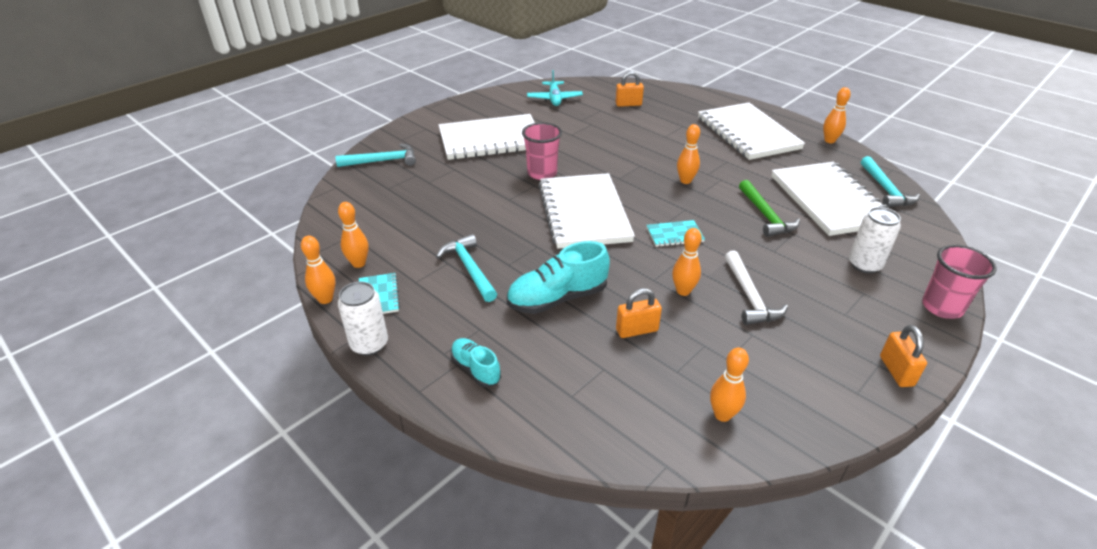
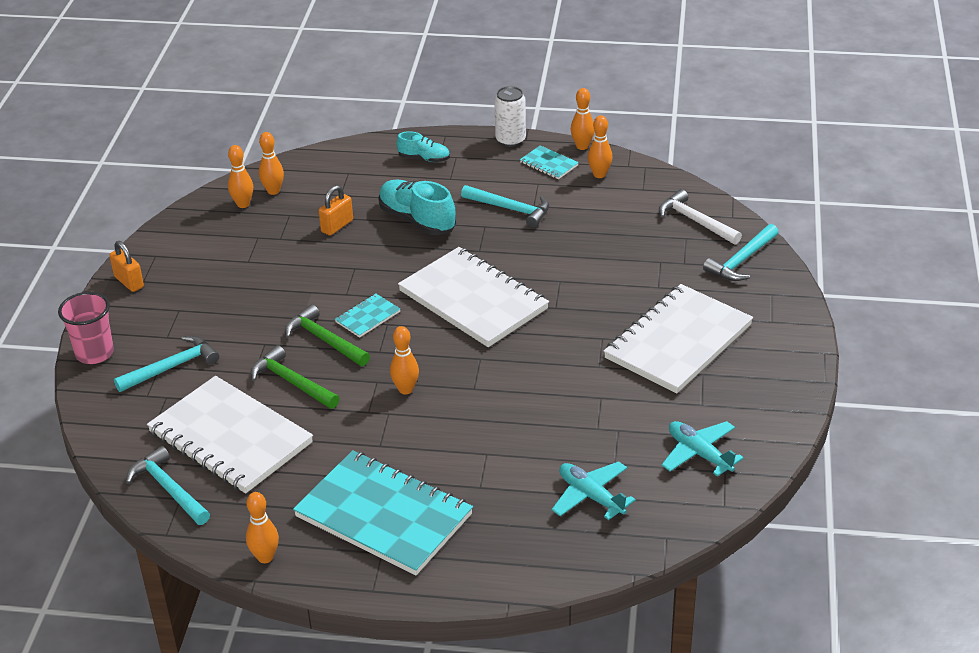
camera: 145 degrees right, 0 degrees up
(542, 173) = (565, 325): pink cup -> none
(557, 298) = (417, 220): turquoise shoe -> turquoise shoe turned 75 degrees counterclockwise
(628, 104) = (591, 496): orange padlock -> turquoise plane
(683, 291) = (323, 269): orange bowling pin -> orange bowling pin (273, 191)
(721, 233) = (324, 340): none -> green hammer
(747, 133) = (383, 515): white notebook -> turquoise notebook
(749, 296) = (265, 289): white hammer -> white hammer (695, 221)
(864, 265) = (172, 367): white can -> turquoise hammer

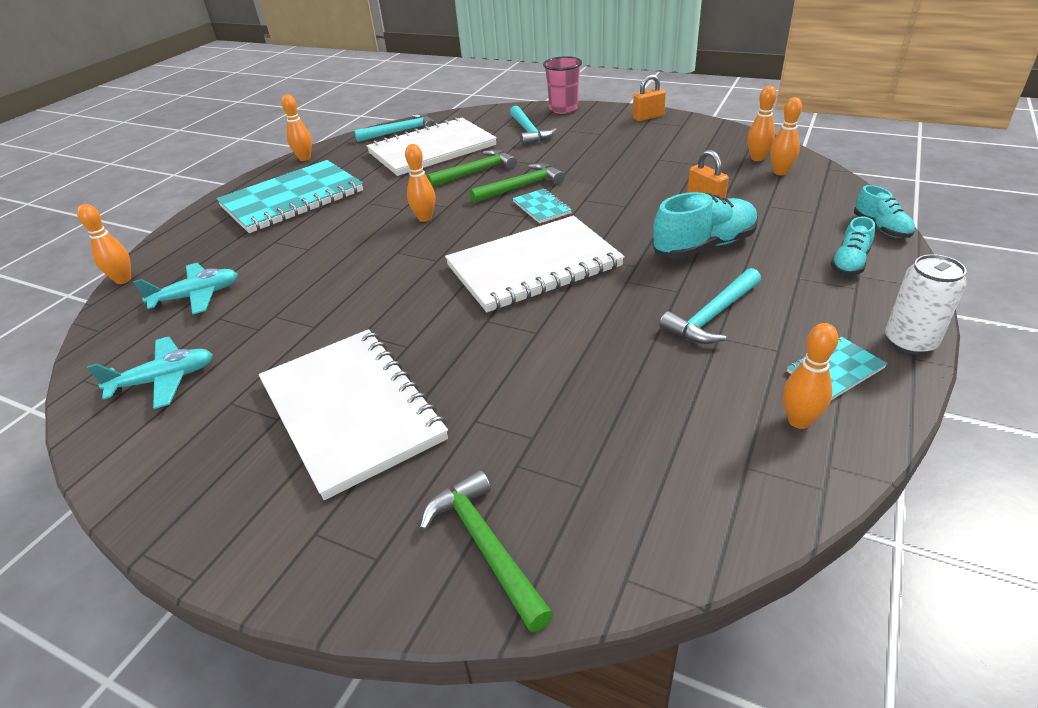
camera: 110 degrees right, 0 degrees up
(368, 146) = (881, 228): none -> turquoise shoe
(582, 146) = (896, 418): orange bowling pin -> orange bowling pin (123, 280)
(695, 221) = (627, 514): white hammer -> none
(741, 261) = (485, 545): turquoise hammer -> green hammer

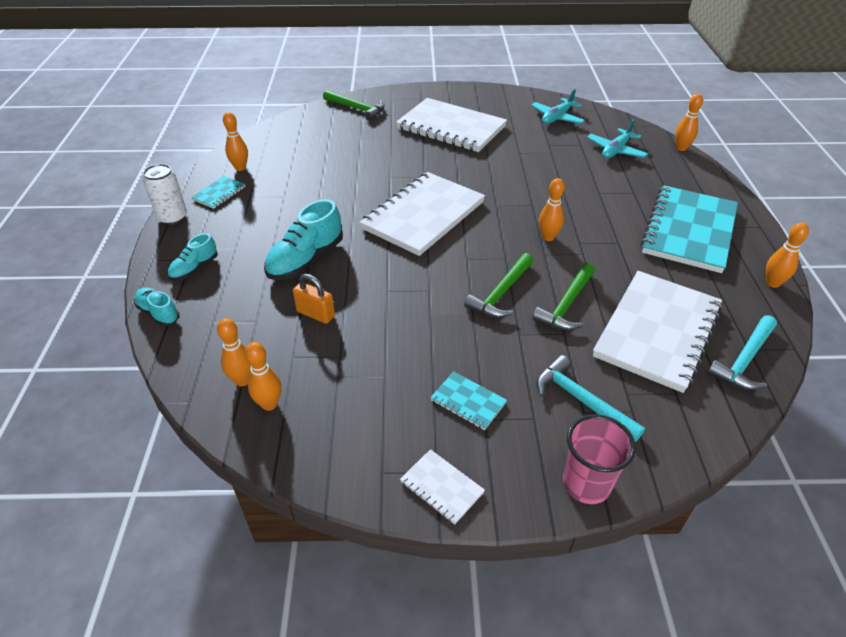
camera: 150 degrees right, 5 degrees up
(541, 207) = (460, 271): turquoise notebook -> turquoise notebook (468, 401)
(648, 117) = (441, 487): orange padlock -> white notebook
(712, 316) = (290, 208): turquoise hammer -> none
(849, 263) = (194, 268): turquoise shoe -> turquoise shoe turned 150 degrees counterclockwise

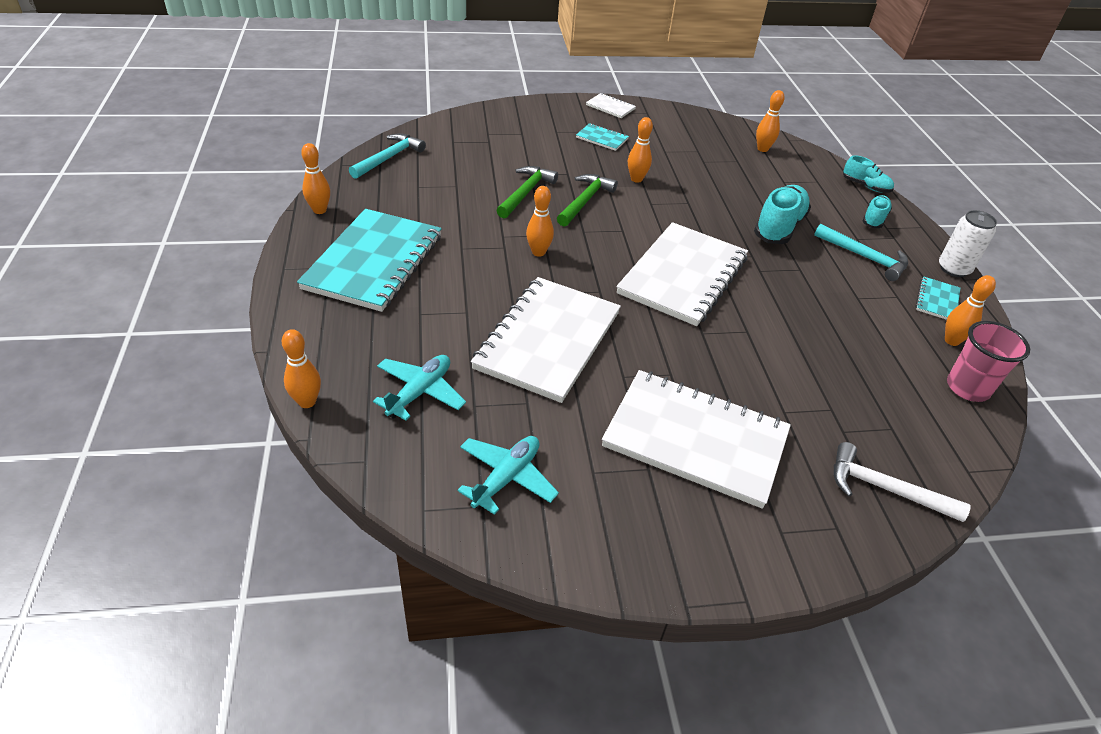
camera: 170 degrees right, 0 degrees up
(269, 404) = (735, 138): orange bowling pin -> orange bowling pin (636, 179)
(315, 314) = (739, 186): orange padlock -> none
(357, 109) = (884, 488): green hammer -> white hammer
(581, 400) = (522, 139): turquoise hammer -> turquoise hammer (864, 257)
(586, 484) = (525, 107): pink cup -> pink cup (967, 388)
(657, 331) = (451, 175): white notebook -> white notebook (548, 340)

